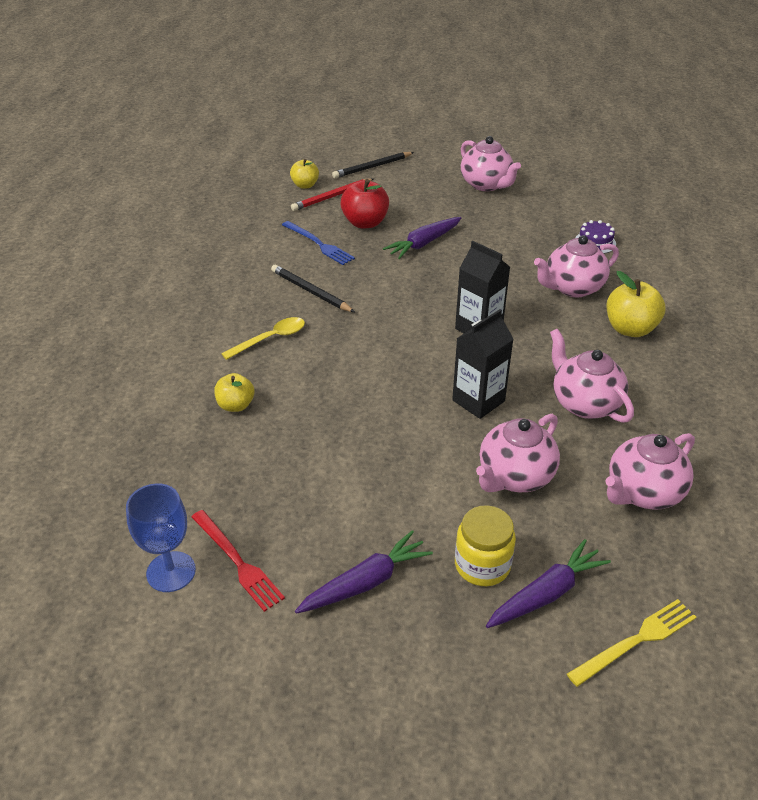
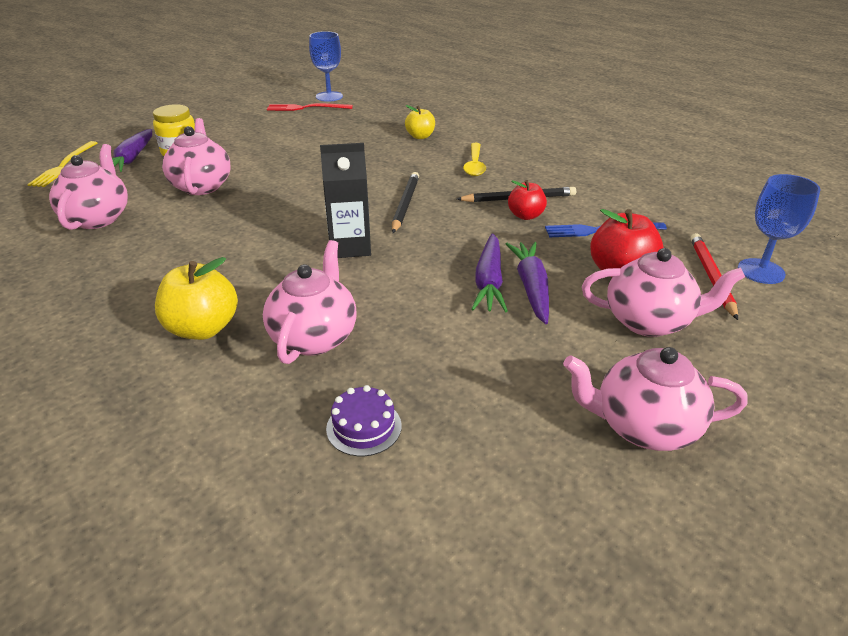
camera: 130 degrees right, 5 degrees down
(305, 185) = (761, 271): yellow apple -> blue goblet
(335, 278) = (525, 216): none -> red apple
(365, 582) = (236, 126): purple carrot -> purple carrot (489, 281)
(372, 167) = (790, 344): black pencil -> black pencil (405, 204)
(478, 401) = (278, 206): black carton -> none
(584, 403) = (191, 244): pink teapot -> pink teapot (649, 321)

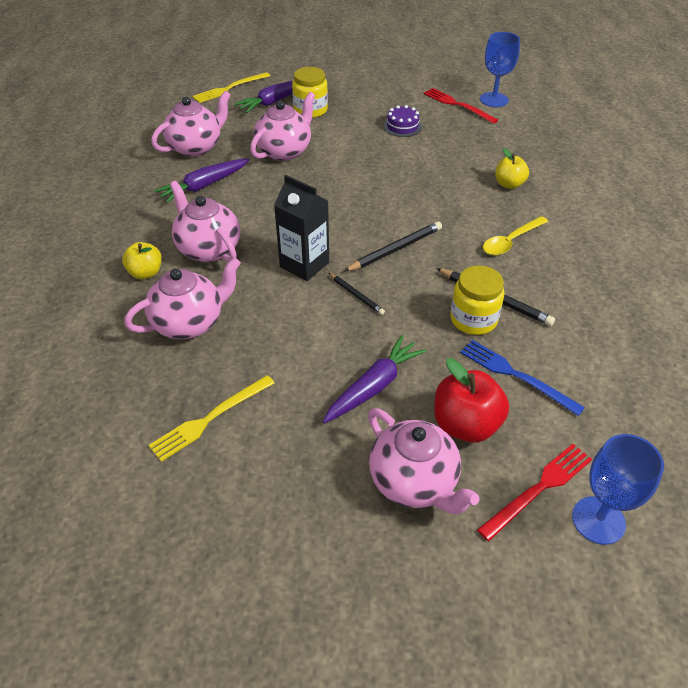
camera: 45 degrees right, 10 degrees up
(203, 328) = (146, 273): yellow apple -> yellow apple, size x0.64
(364, 427) = (132, 405): purple cake -> purple cake (402, 126)
(424, 244) = (356, 295): none -> black pencil
(450, 387) = (210, 419): none -> yellow fork
(489, 281) = (352, 359): purple carrot -> purple carrot (204, 186)
(525, 216) = (473, 319): red apple -> yellow jar
(643, 427) = (275, 549): pink teapot -> pink teapot (208, 249)
(711, 277) = (538, 489): red pencil -> red fork

